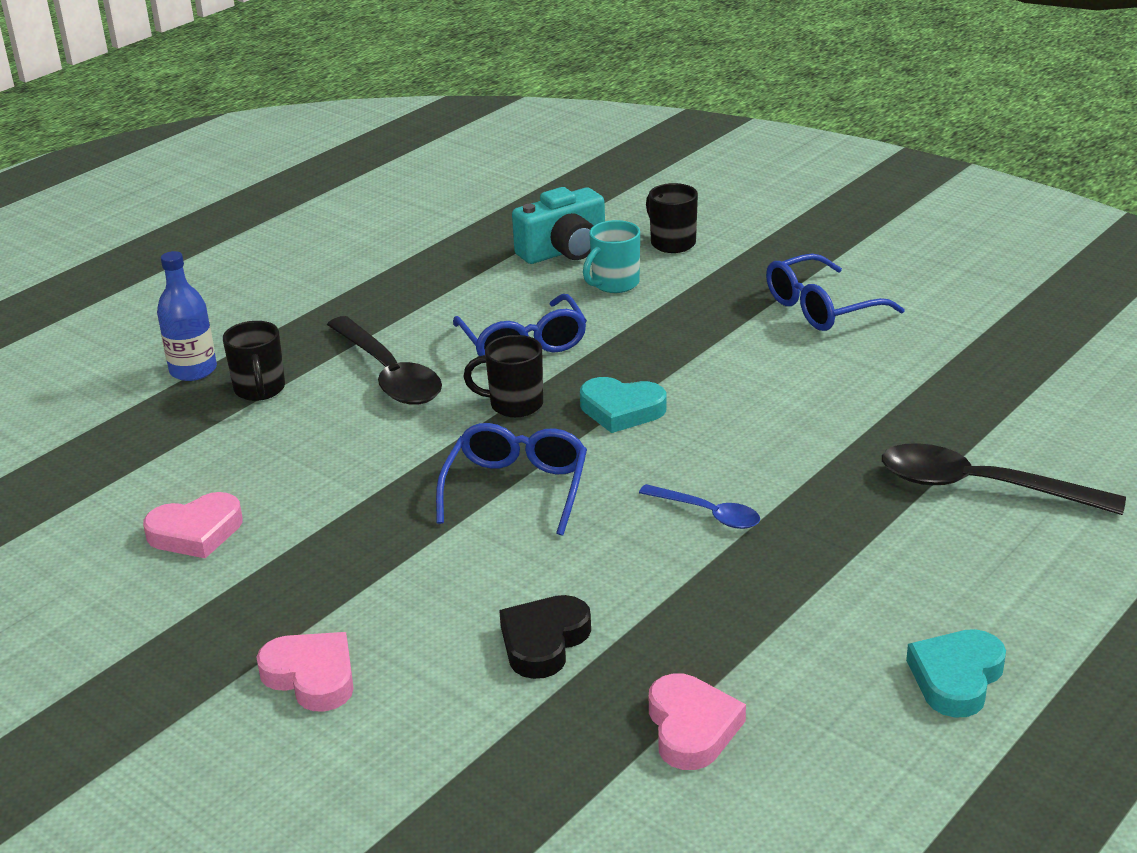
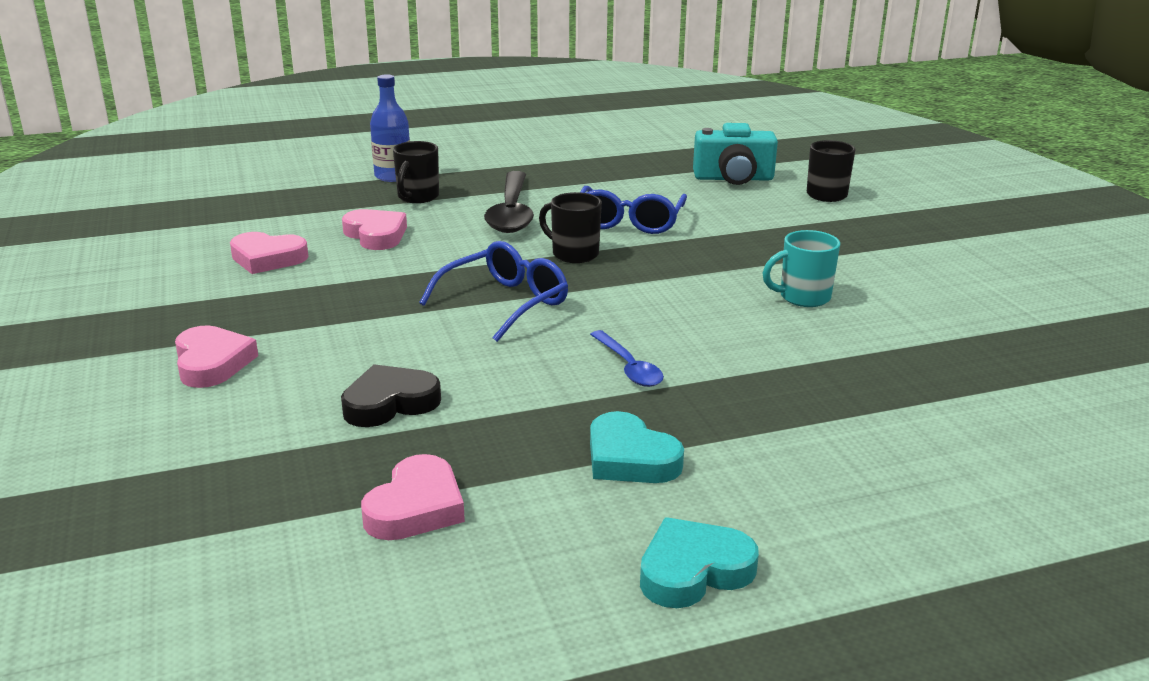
camera: 30 degrees right, 5 degrees down
(278, 457) = (376, 235): none -> pink heart
(614, 284) = (747, 206): turquoise mug -> turquoise mug (803, 297)
(621, 410) = (649, 281): turquoise heart -> turquoise heart (630, 458)
(821, 308) = (905, 265): blue glasses -> none
(980, 487) = (903, 433): black spoon -> none

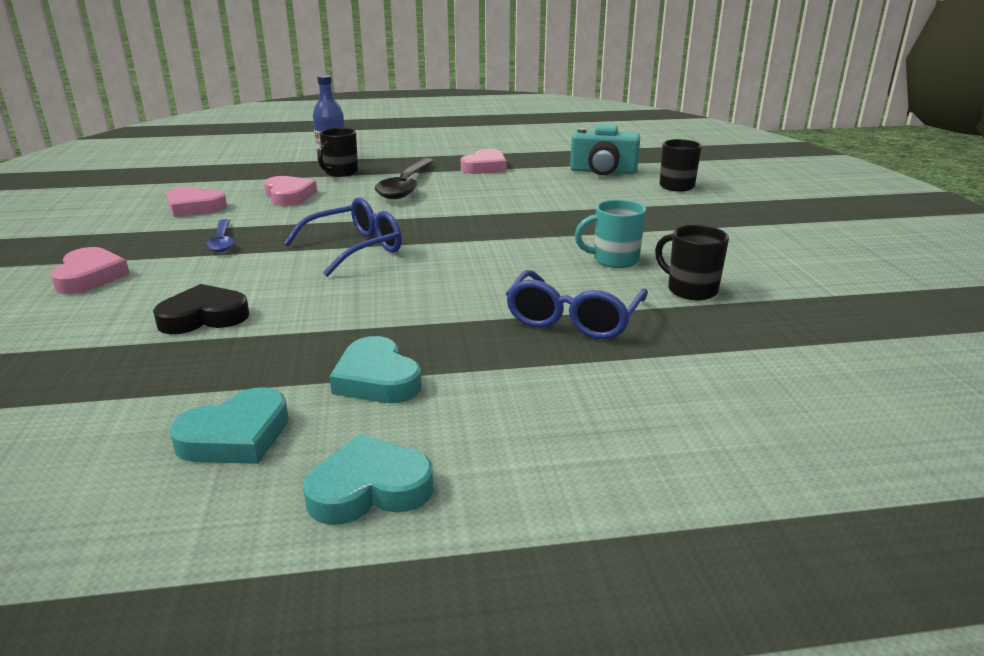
camera: 10 degrees right, 0 degrees up
(416, 507) = (158, 404): pink heart -> pink heart (485, 167)
(524, 533) = (236, 436): none -> turquoise heart
(573, 254) = (436, 217): black mug -> black mug (690, 290)
(629, 222) = (497, 197): blue glasses -> blue glasses (573, 318)
(629, 367) = (425, 304): blue spoon -> blue spoon (222, 241)

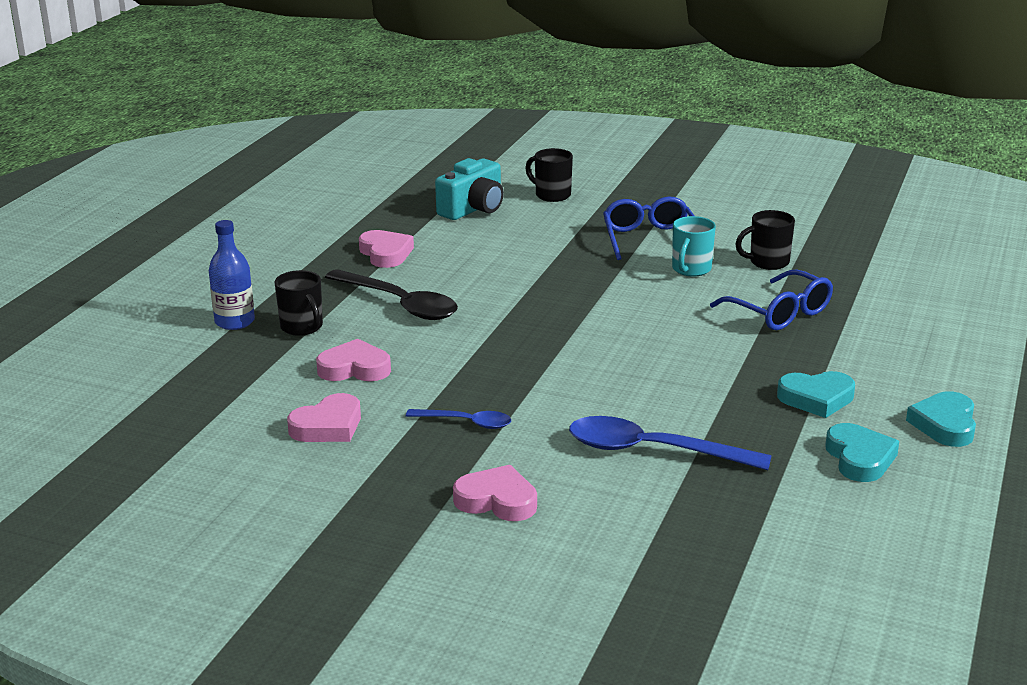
camera: 60 degrees left, 0 degrees up
(204, 317) = (652, 451): black heart -> blue spoon
(354, 249) = (558, 362): blue glasses -> blue glasses (649, 239)

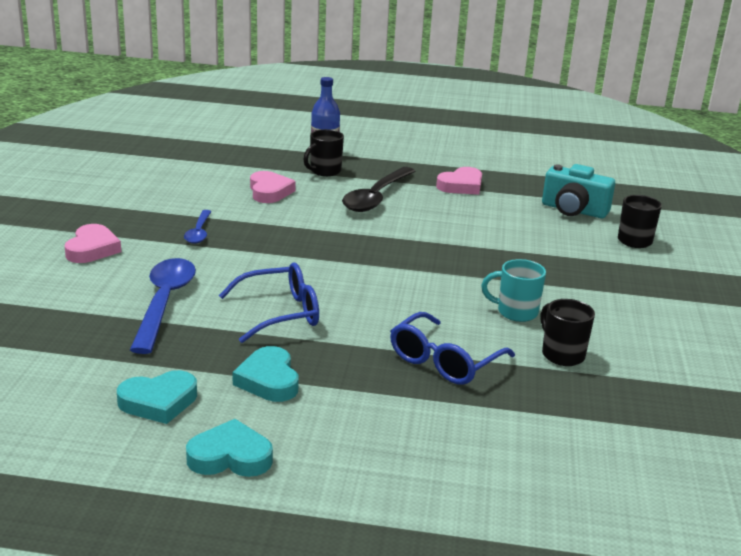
camera: 75 degrees right, 0 degrees up
(328, 426) = (187, 191): pink heart -> none
(649, 239) = (572, 290): blue glasses -> blue glasses (280, 313)

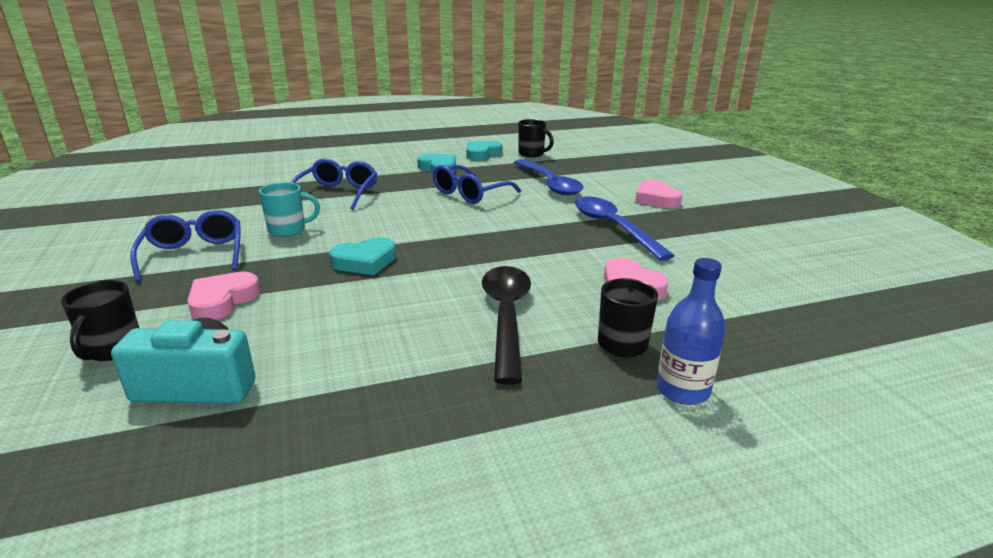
camera: 155 degrees right, 0 degrees up
(199, 232) = (613, 227): blue spoon -> blue spoon, size x1.81
(230, 457) = (426, 148): turquoise heart -> turquoise heart (365, 261)
(461, 186) = (403, 383): pink heart -> pink heart (222, 300)
(562, 354) = (249, 212): black mug -> black mug (532, 154)
(607, 304) = (194, 255): none -> blue glasses

